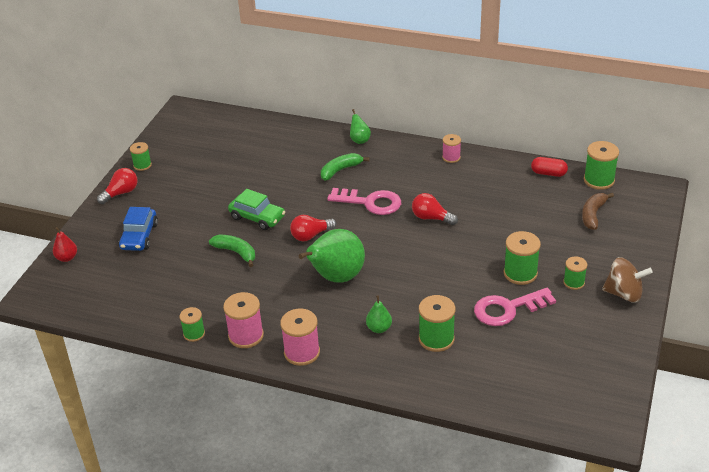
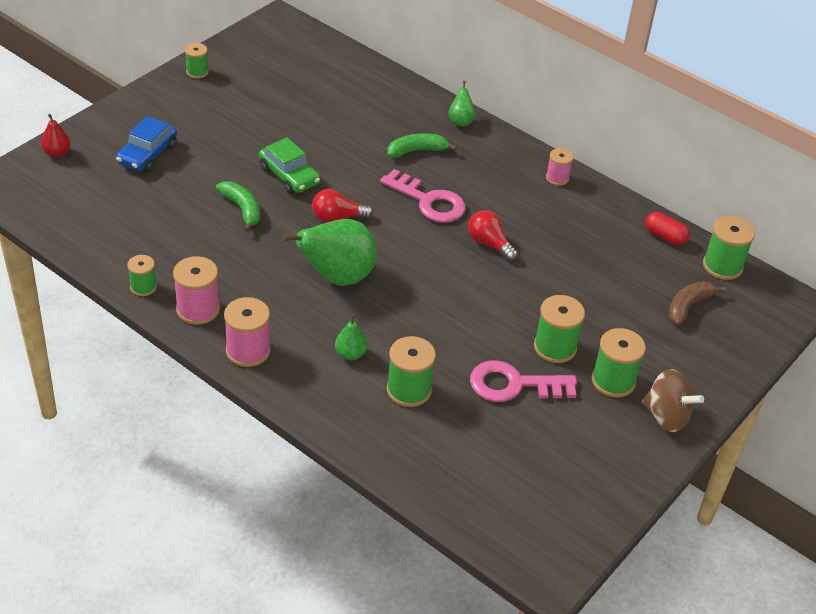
camera: 15 degrees right, 5 degrees up
(121, 193) = (156, 97): red light bulb -> none
(574, 282) = (613, 381): green spool -> green spool, size x1.61

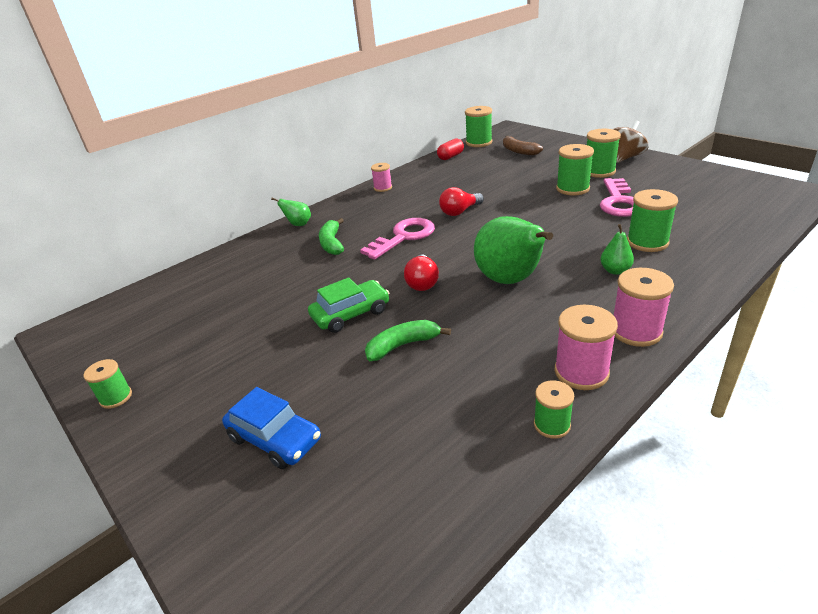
camera: 75 degrees left, 10 degrees down
(57, 153) = (231, 563): red pear -> none

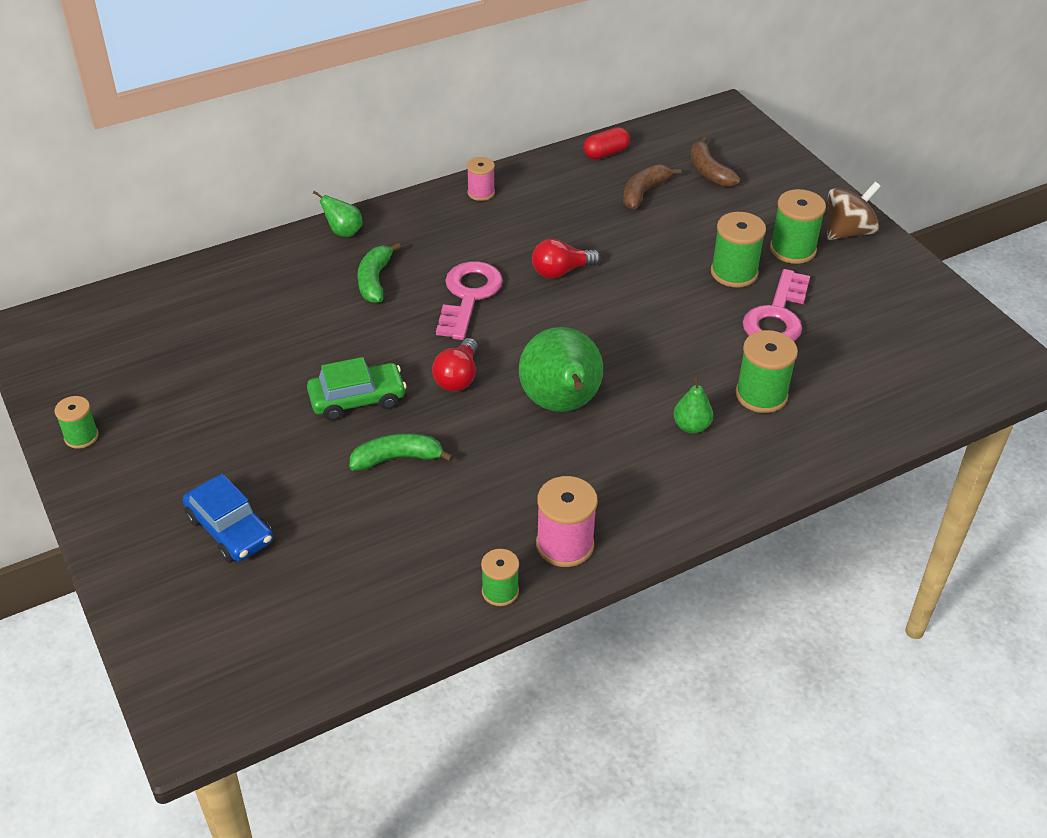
camera: 10 degrees right, 10 degrees up
(404, 237) = (468, 296): pink key -> pink key turned 45 degrees counterclockwise
(479, 143) = (663, 133): green spool -> none
(486, 167) = (644, 192): none -> brown banana
(636, 331) = (655, 514): pink spool -> none

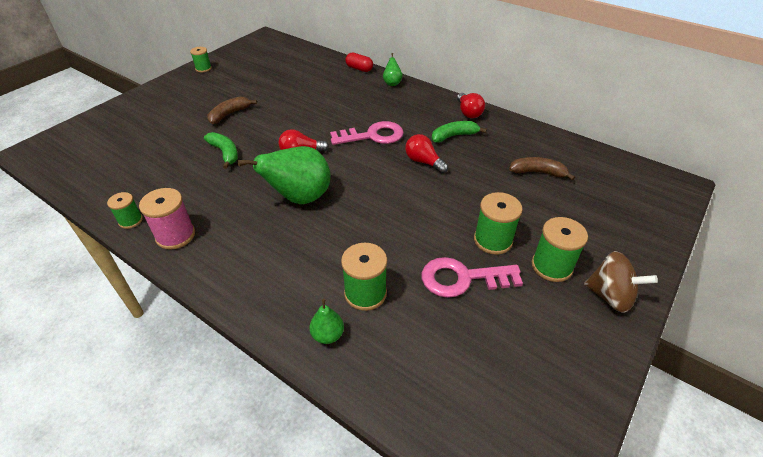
camera: 65 degrees right, 0 degrees up
(230, 529) = (156, 121): blue car -> none
(357, 399) = (264, 127): green car -> none
(374, 280) = (361, 103): green banana -> green banana (454, 136)
(481, 193) = (468, 112): pink spool -> red light bulb
(606, 153) = (560, 145): red capsule -> red capsule (359, 69)
(691, 426) = (310, 263): green pear -> green pear (328, 335)
(709, 171) = (596, 195): brown banana -> brown banana (229, 114)

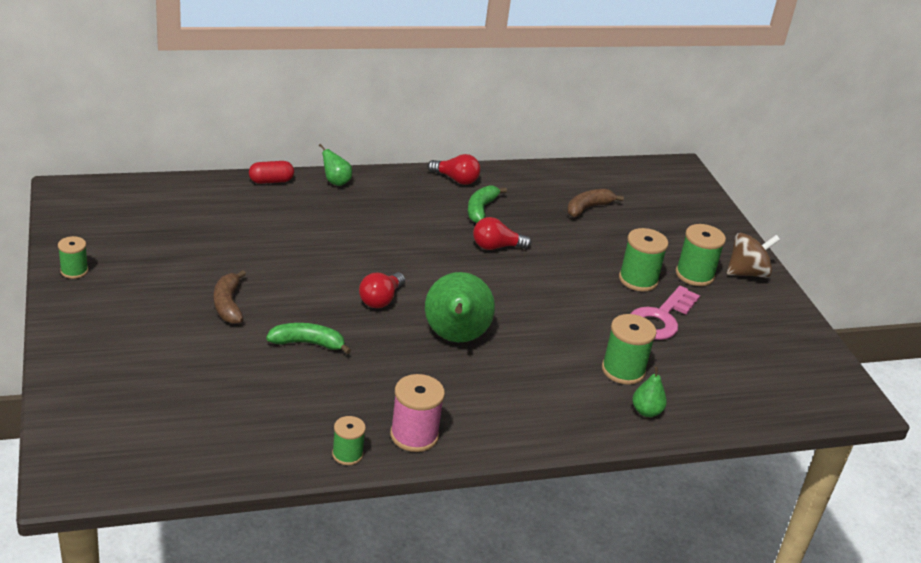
camera: 55 degrees left, 10 degrees down
(373, 136) = (414, 247): pink key -> none

